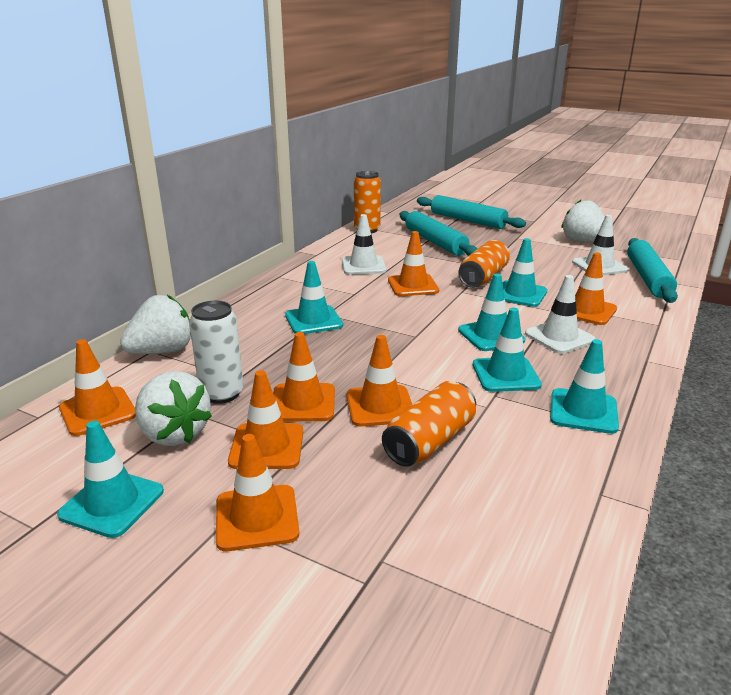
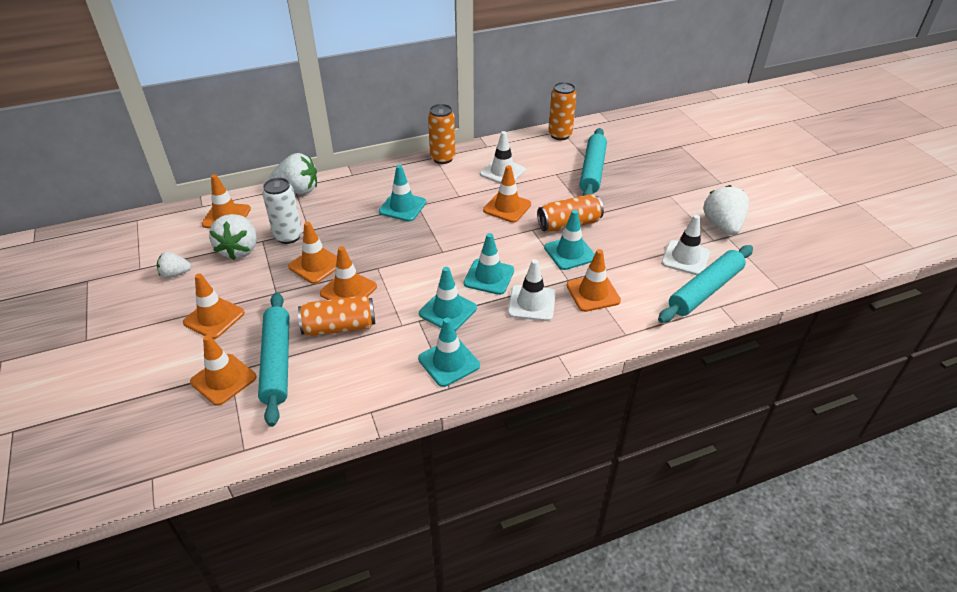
camera: 40 degrees right, 15 degrees up
(112, 503) = (175, 274): turquoise traffic cone -> white strawberry
(267, 446) = (266, 282): orange traffic cone -> orange traffic cone (223, 379)
(288, 274) = (442, 158): none -> orange can
(468, 220) = (660, 157): turquoise rolling pin -> turquoise rolling pin (277, 362)

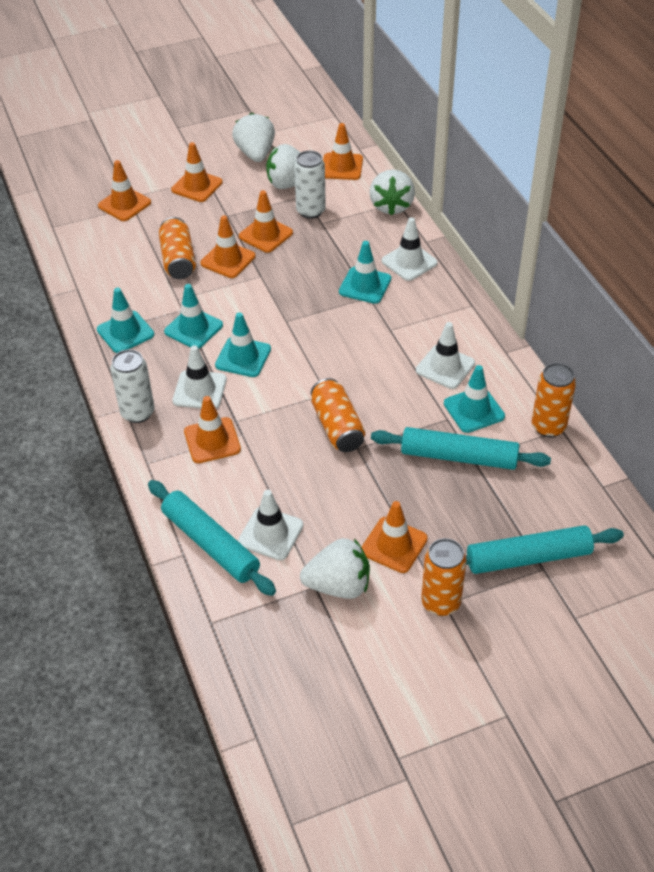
camera: 90 degrees right, 5 degrees up
(175, 274) = (255, 154): white strawberry -> white strawberry, size x1.74
(277, 362) = (139, 229): turquoise rolling pin -> turquoise rolling pin (528, 558)
(377, 183) = (409, 262): none -> white traffic cone
(442, 158) = (470, 312): orange can -> orange can (440, 602)
(507, 207) = (369, 371): orange traffic cone -> orange traffic cone (394, 545)
(563, 345) = (137, 413): none -> white can
(570, 253) = (282, 424): turquoise traffic cone -> turquoise traffic cone (474, 410)

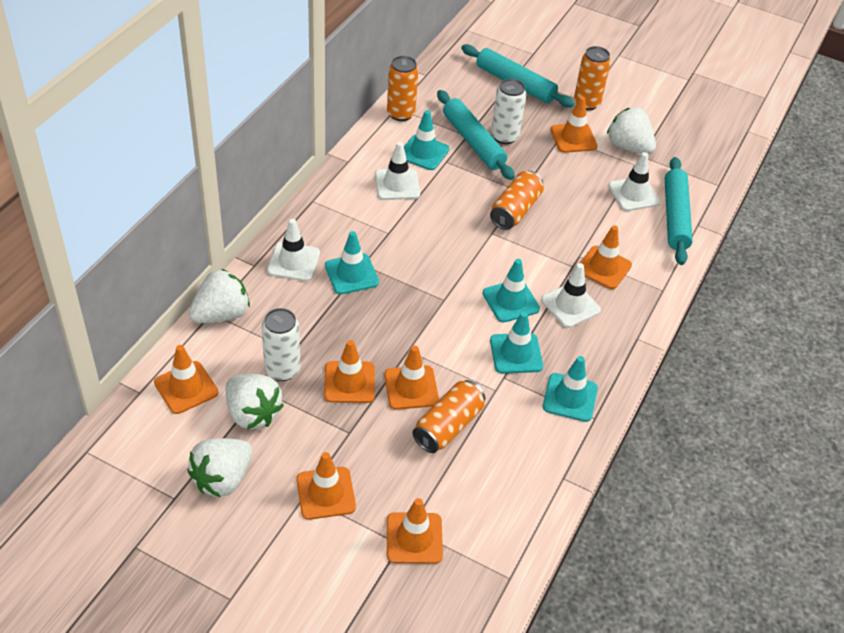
camera: 135 degrees left, 0 degrees up
(137, 413) = (632, 327): white can -> white can (504, 136)

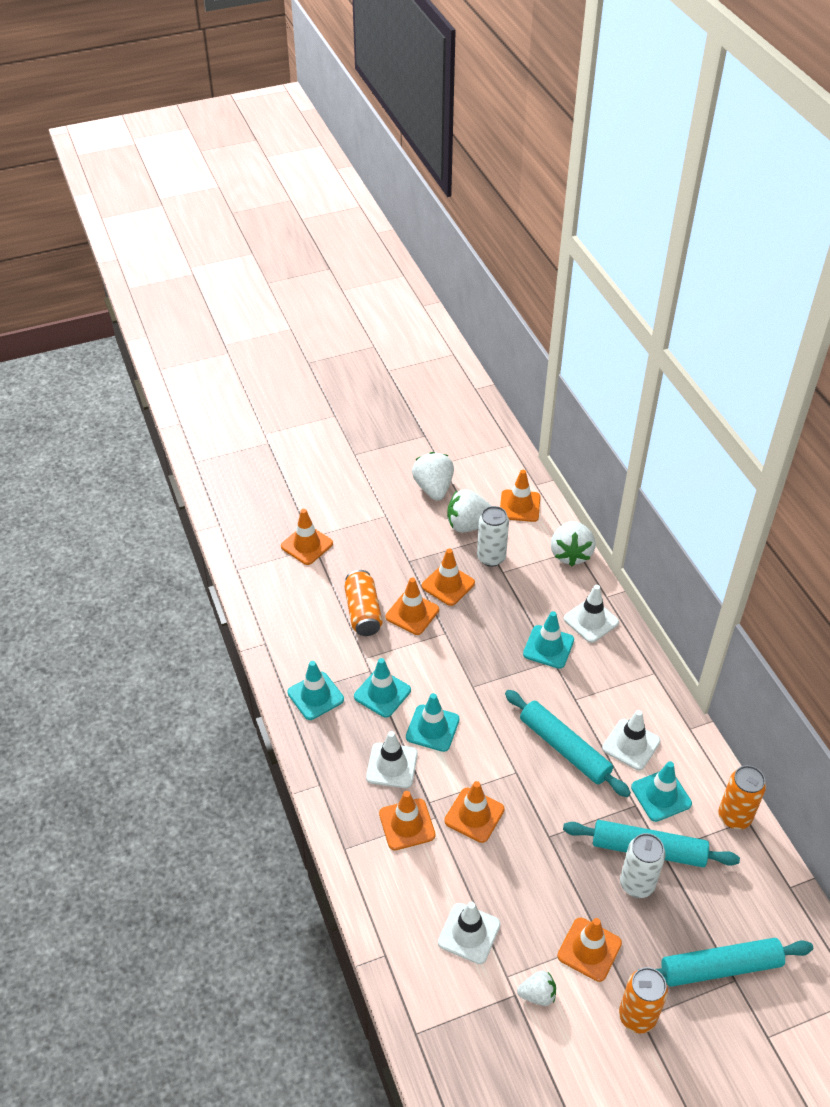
camera: 135 degrees right, 0 degrees up
(325, 493) = (377, 525): orange traffic cone -> orange traffic cone (474, 815)
(515, 210) = (528, 811): orange can -> none
(628, 147) = (537, 994): white strawberry -> white strawberry, size x0.58
(675, 217) = (411, 944): turquoise rolling pin -> turquoise rolling pin (564, 748)

